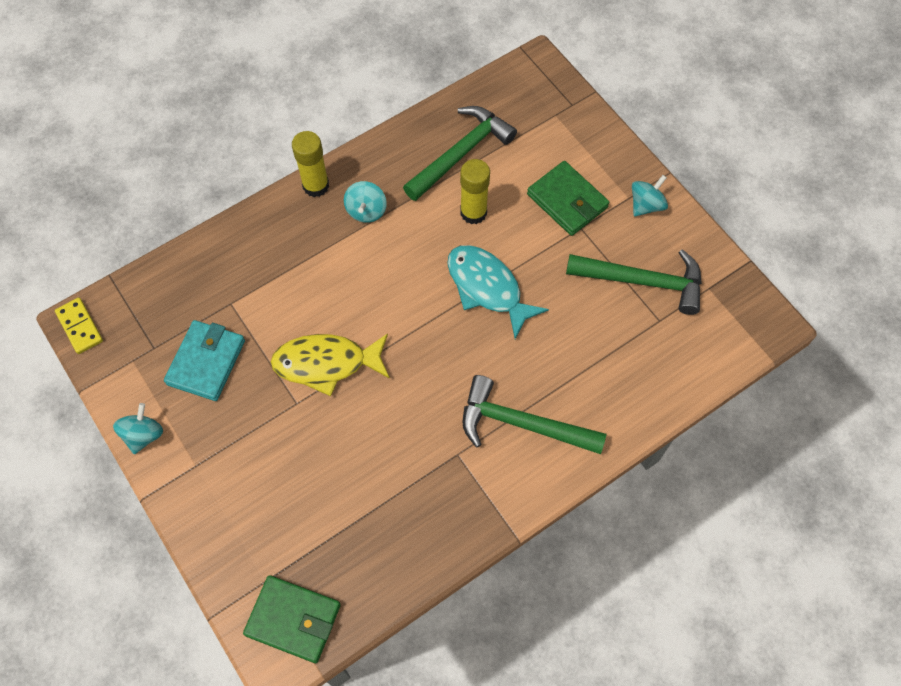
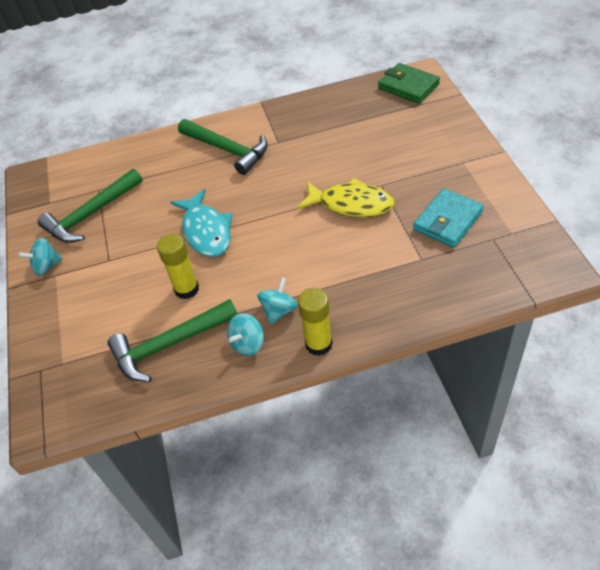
camera: 155 degrees left, 15 degrees down
(79, 327) = (561, 265): yellow domino -> none
(143, 435) = (502, 184): turquoise spinning top -> turquoise spinning top (248, 344)
(567, 201) = (104, 282): green wallet -> none
(642, 282) = (91, 214): green hammer -> green hammer turned 75 degrees counterclockwise

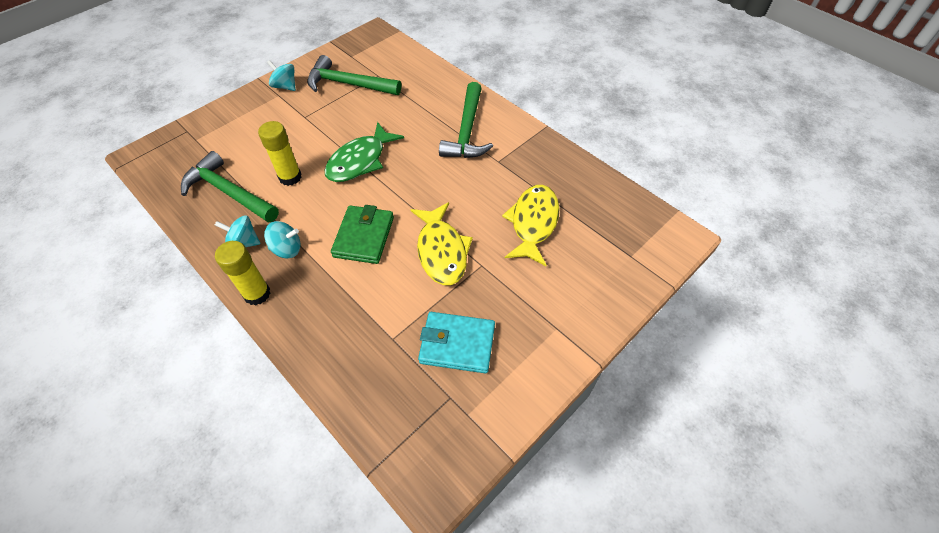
camera: 55 degrees right, 5 degrees up
(206, 231) = (360, 161): turquoise fish -> green fish
(358, 142) = (533, 223): none -> yellow fish
(408, 86) = (650, 233): green wallet -> green wallet (364, 237)

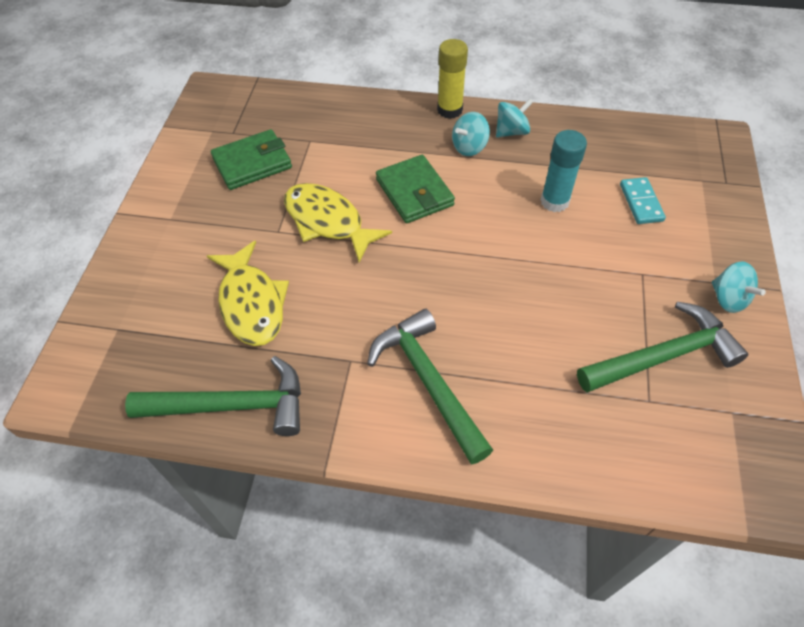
camera: 145 degrees right, 0 degrees up
(229, 192) = (587, 157): green hammer -> green hammer (232, 406)
(247, 148) = (641, 202): none -> turquoise domino
(285, 86) = (728, 299): turquoise spinning top -> turquoise spinning top turned 60 degrees clockwise
(290, 177) = (554, 201): yellow glue stick -> turquoise glue stick
(360, 161) = (509, 260): green fish -> none
(457, 344) = (252, 163): turquoise wallet -> green wallet

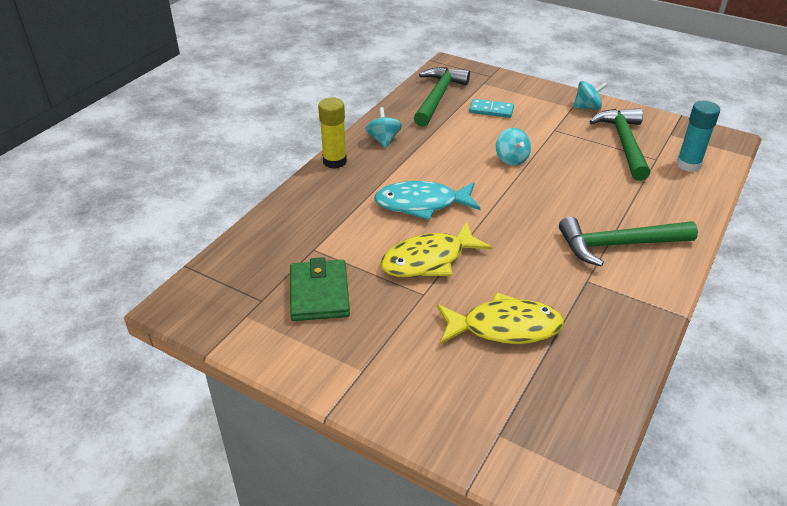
camera: 70 degrees left, 15 degrees down
(232, 406) = (615, 360): green hammer -> green hammer (438, 97)
(414, 192) = (422, 204): green wallet -> turquoise fish
(469, 147) = (387, 164): turquoise spinning top -> turquoise spinning top (511, 159)
(554, 201) = (470, 143): turquoise glue stick -> turquoise glue stick (688, 165)

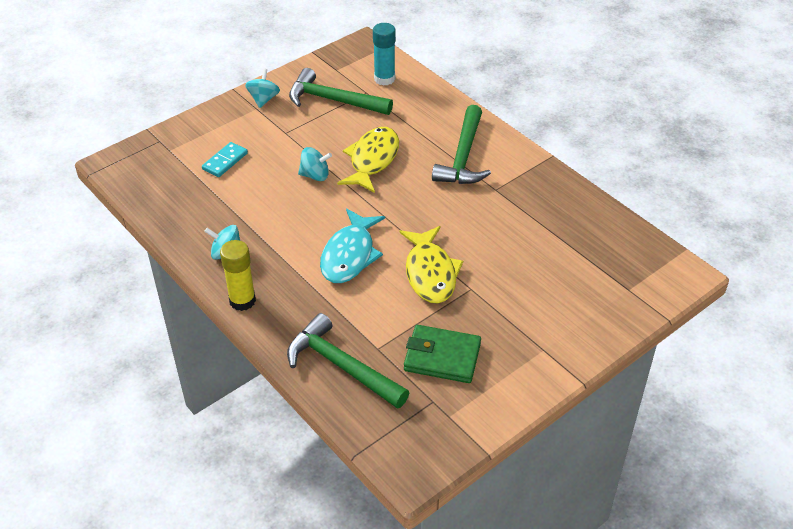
camera: 70 degrees left, 5 degrees up
(438, 97) = (173, 190): green hammer -> green hammer (342, 366)
(504, 327) = (528, 252): yellow fish -> yellow fish (372, 160)

